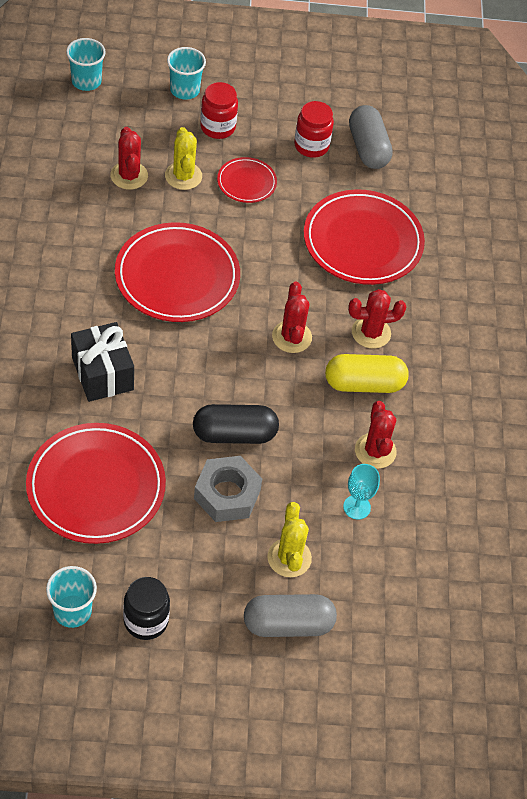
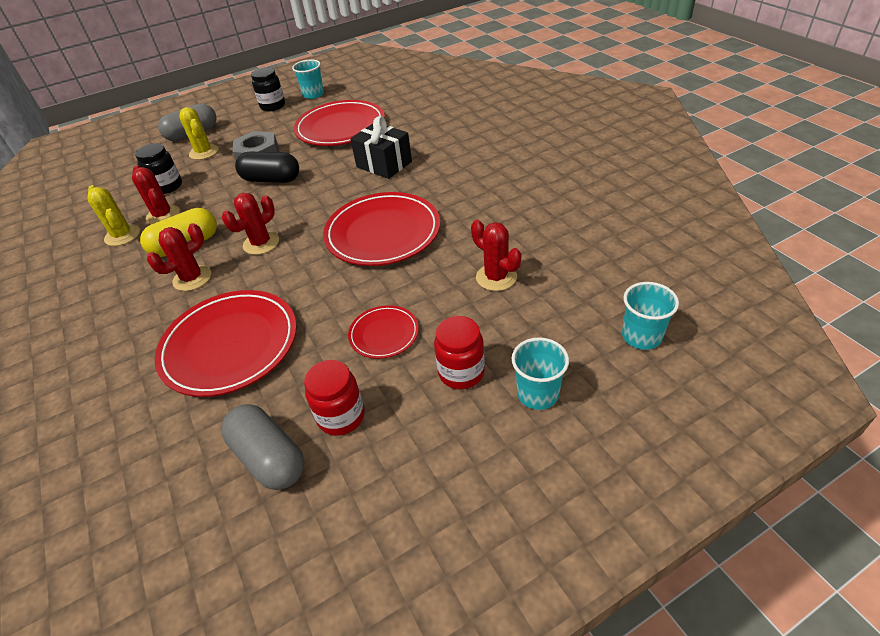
camera: 160 degrees right, 10 degrees down
(183, 176) = (449, 305): yellow cactus -> yellow cactus (122, 235)
(234, 434) = (271, 179): black capsule -> black capsule turned 45 degrees clockwise
(291, 337) = (261, 243): red cactus -> red cactus turned 75 degrees clockwise
(356, 507) = (167, 186): turquoise goblet -> black jar

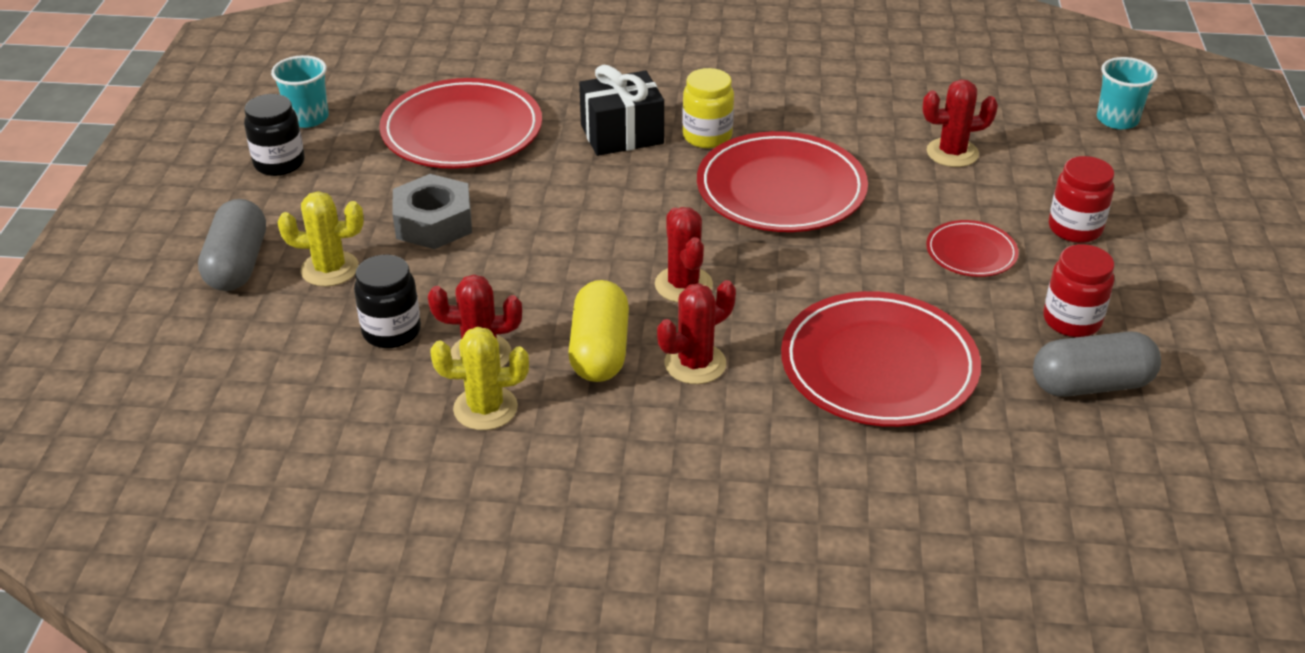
camera: 60 degrees left, 5 degrees down
(192, 278) = (695, 364): red cactus -> red cactus turned 60 degrees clockwise
(271, 179) = (523, 231): black capsule -> none
(411, 187) = (707, 136): none -> yellow jar
(537, 394) = (1140, 200): turquoise cup -> none

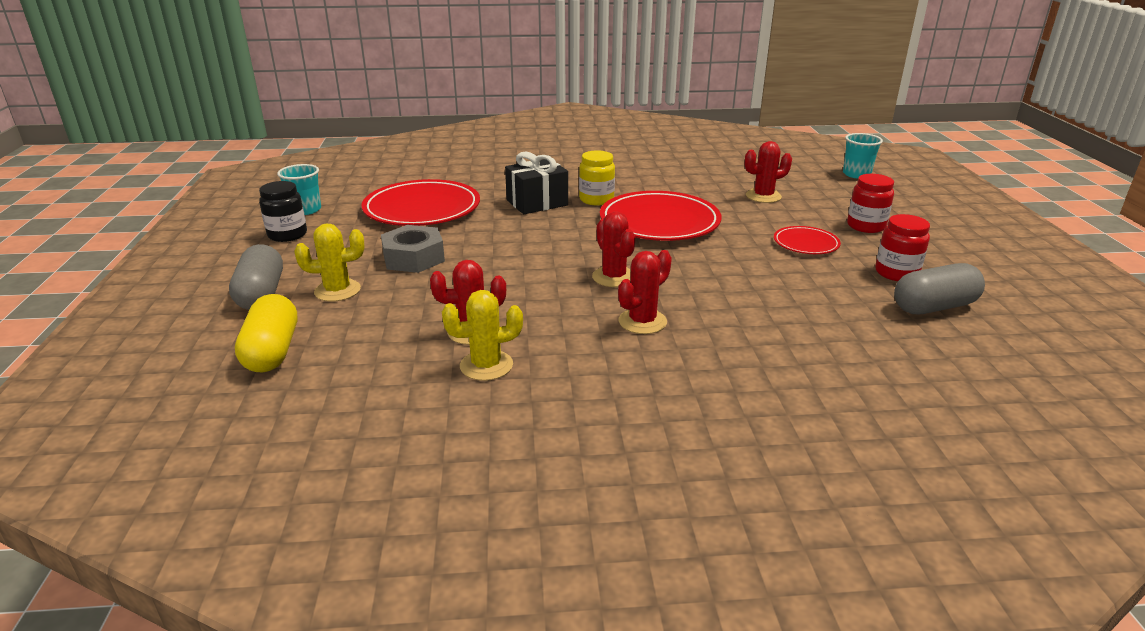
camera: 10 degrees left, 10 degrees down
(391, 331) = (396, 324): black jar -> none
(600, 351) = (566, 320): yellow capsule -> yellow capsule (272, 351)
(878, 366) = (778, 310): red plate -> none

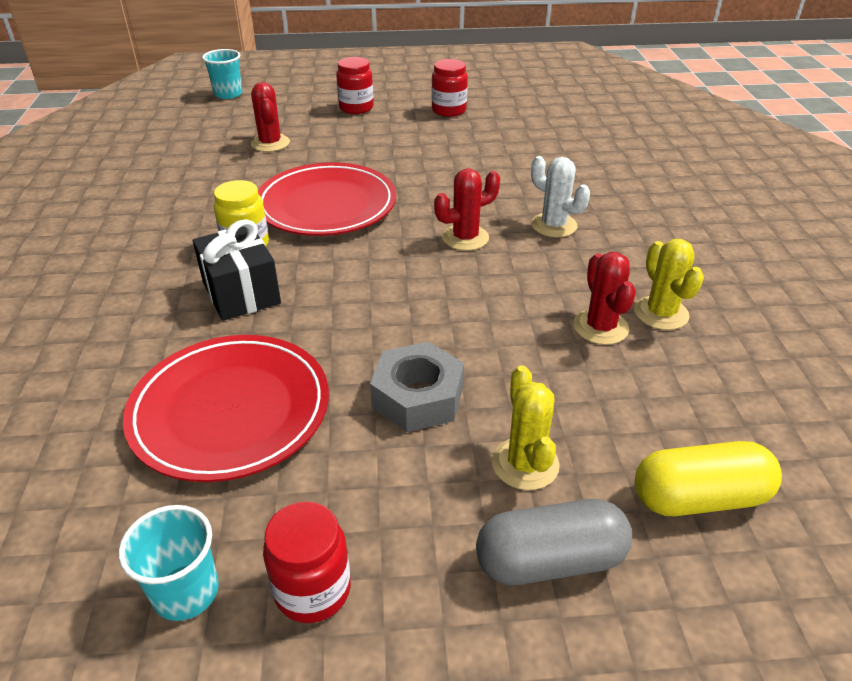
camera: 90 degrees left, 10 degrees up
(287, 235) = (312, 590): black jar -> red jar
(642, 321) = (554, 225): red cactus -> white cactus
(806, 243) = (390, 137): red plate -> none
(934, 307) = (503, 107): grey capsule -> none

